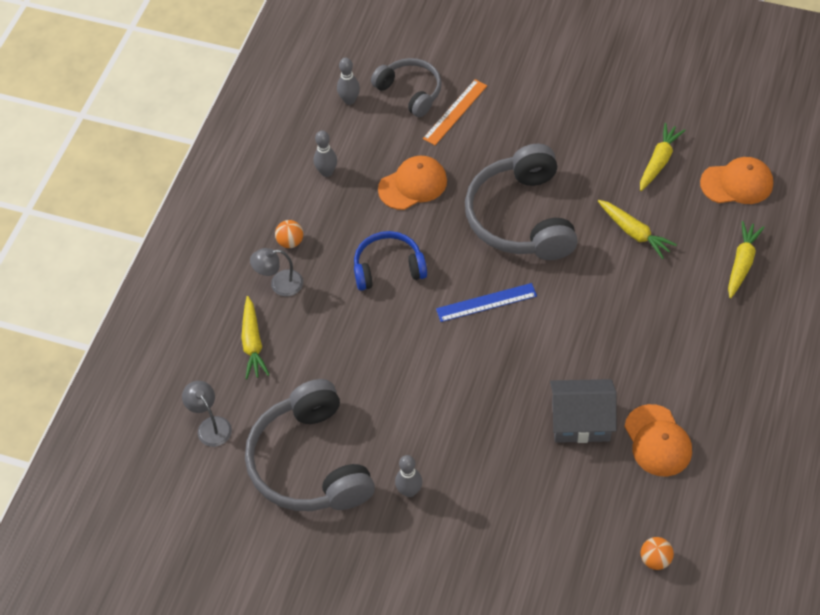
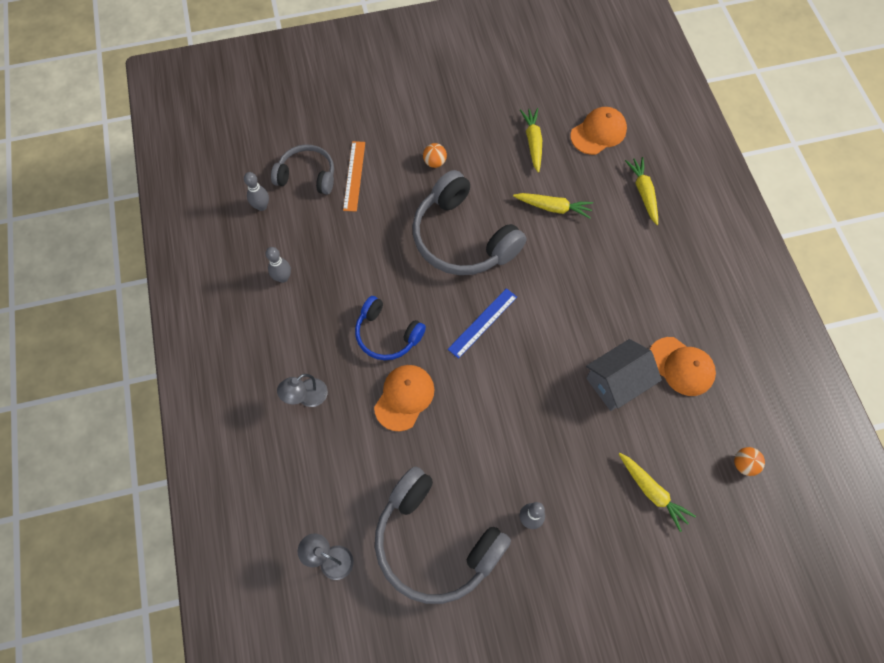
camera: 35 degrees left, 10 degrees up
(253, 343) = (318, 462): yellow carrot -> yellow carrot (652, 492)
(290, 242) = (291, 354): orange ball -> orange ball (434, 162)
(388, 268) = (387, 334): blue headphones -> blue headphones turned 105 degrees counterclockwise
(413, 185) = (360, 253): orange cap -> orange cap (404, 397)

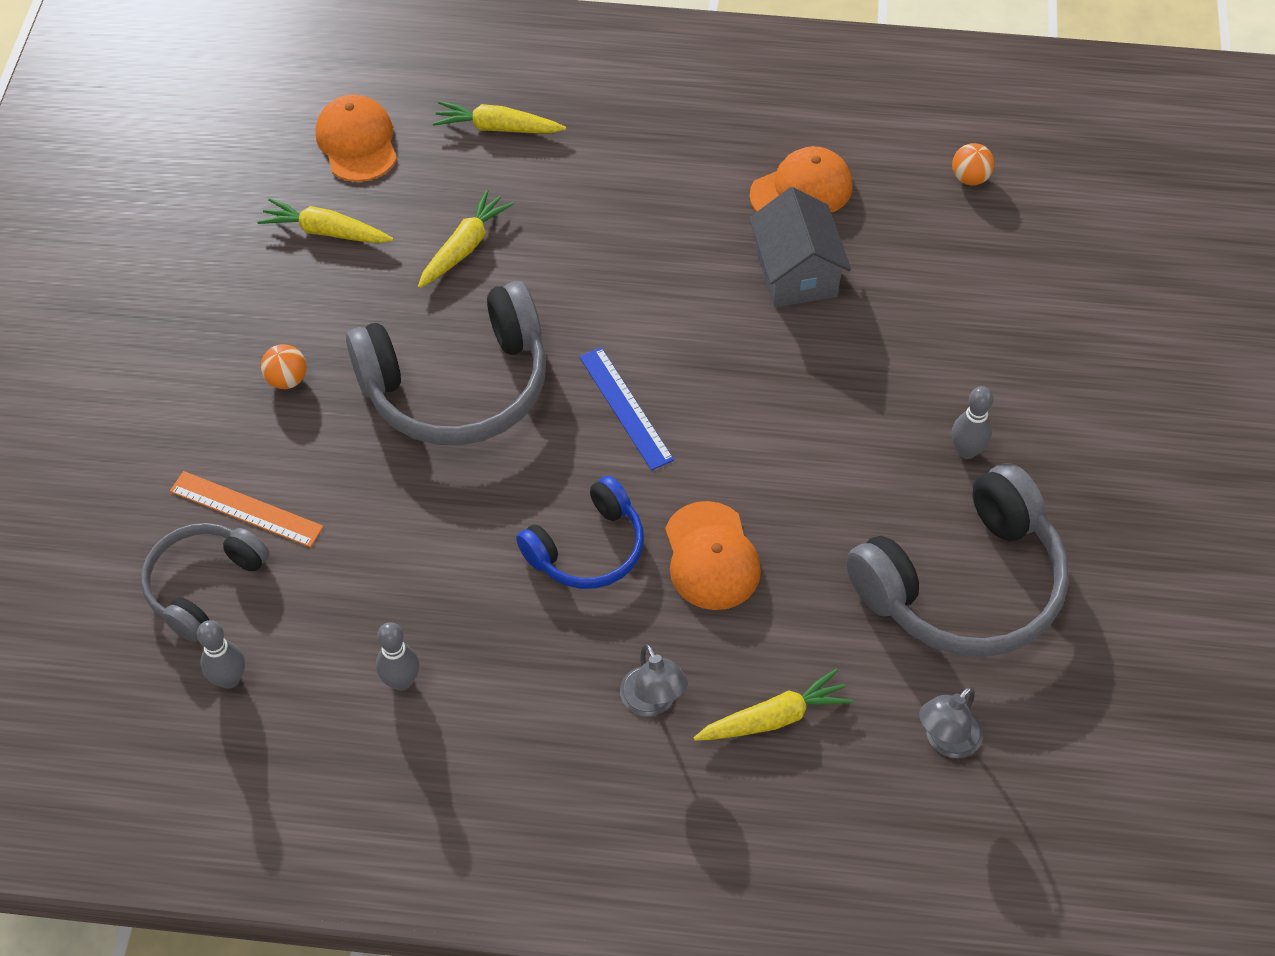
camera: 70 degrees left, 10 degrees down
(404, 397) = (711, 556): orange cap -> orange cap turned 150 degrees counterclockwise
(652, 492) = (975, 292): yellow carrot -> yellow carrot (774, 718)

